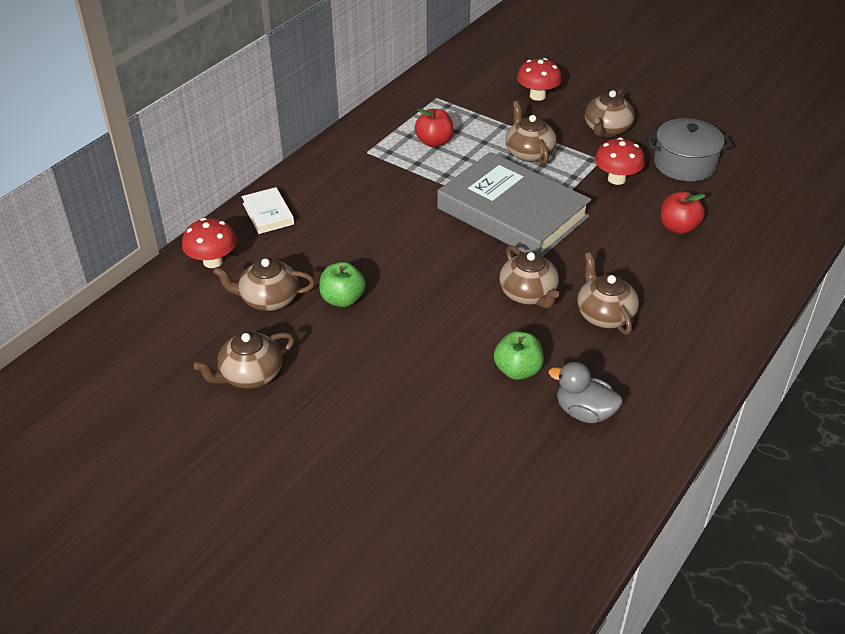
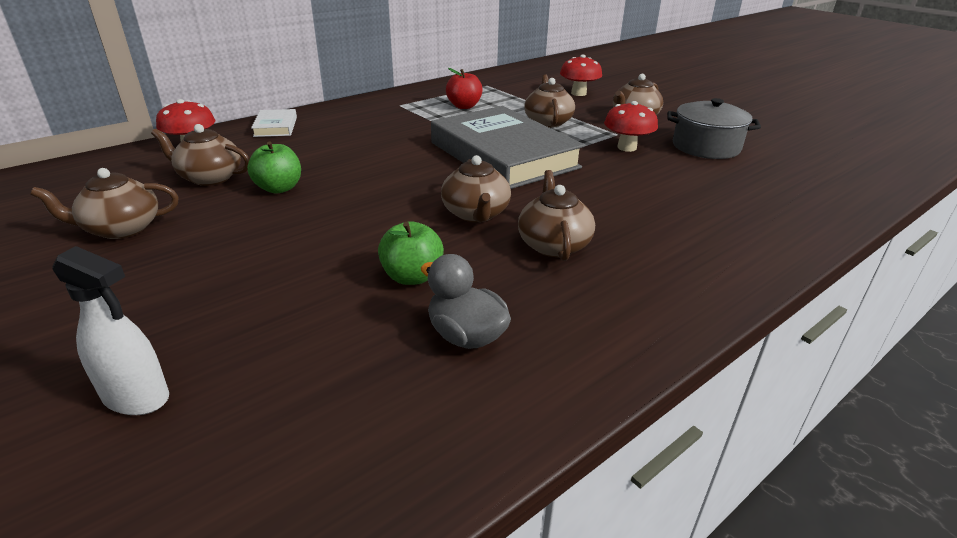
camera: 15 degrees right, 10 degrees down
(406, 506) = (136, 397): none -> white spray bottle
(678, 227) = (679, 188): red apple -> none

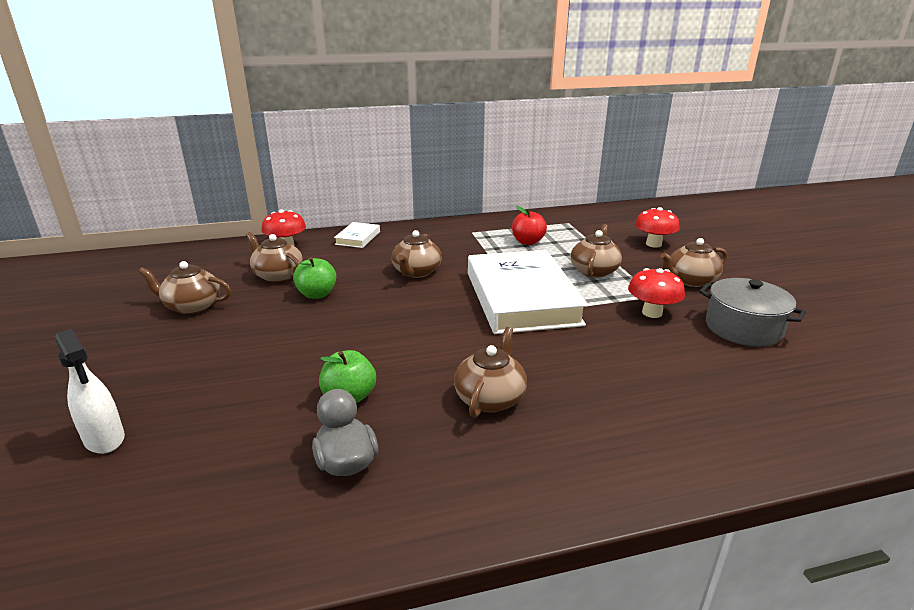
camera: 25 degrees right, 5 degrees down
(476, 214) = (448, 352): brown teapot -> brown teapot (416, 272)
(503, 155) = (521, 298): grey book -> white book

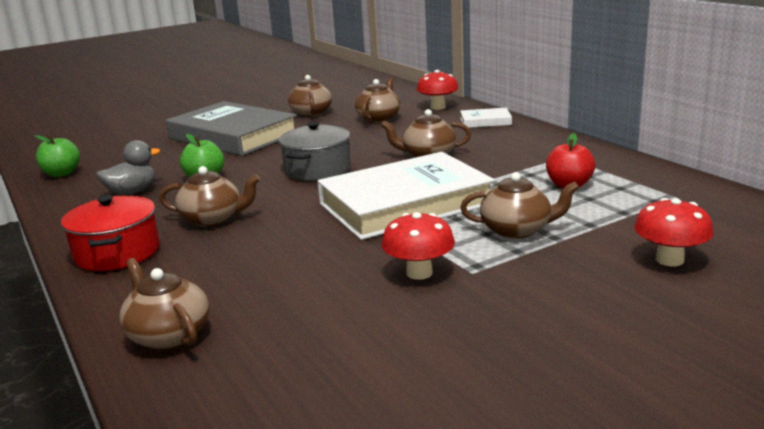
camera: 75 degrees right, 5 degrees down
(104, 439) = (154, 138): white spray bottle -> none
(205, 366) = (233, 136): none -> grey book
(317, 294) = (354, 136): green apple -> green apple (62, 174)
(552, 473) = (117, 253): none -> red pot
(690, 280) = (549, 294): brown teapot -> brown teapot (168, 335)
(743, 328) = (415, 336): grey pot -> grey pot (317, 169)

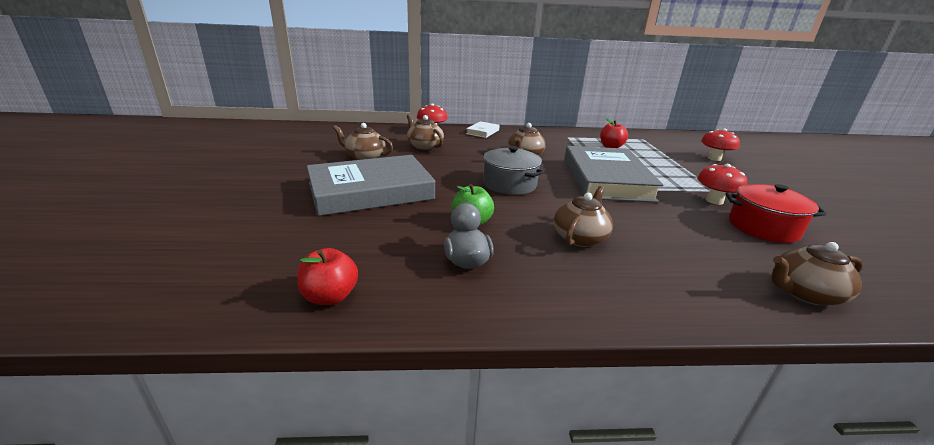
camera: 65 degrees left, 5 degrees up
(62, 174) = (330, 296): green apple -> red apple
(117, 253) = (630, 292): red pot -> red pot (763, 227)
(405, 204) = (606, 179): white book -> grey book
(517, 230) = (665, 169): brown teapot -> none

